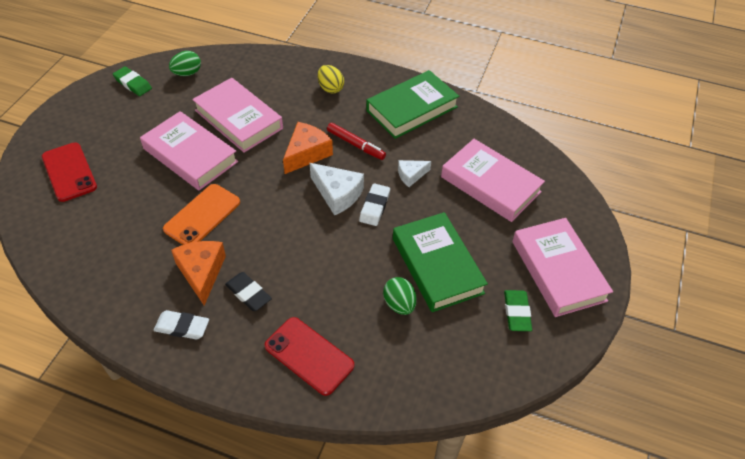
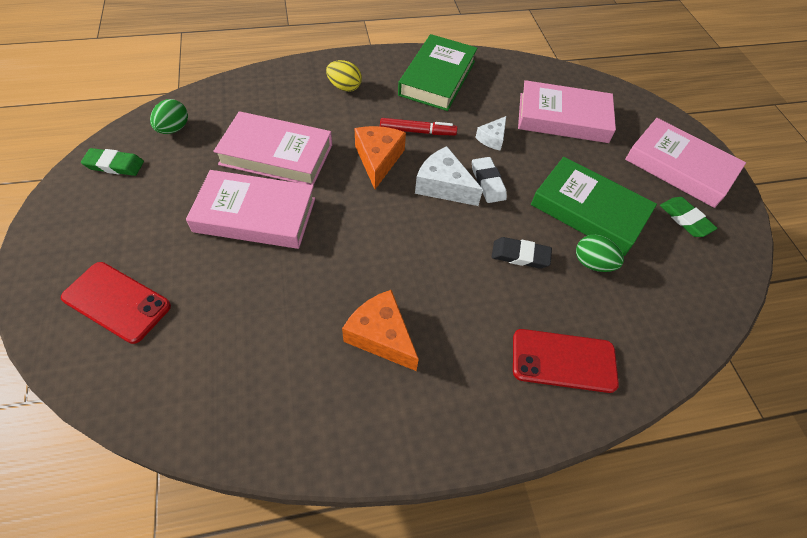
camera: 35 degrees left, 5 degrees up
(182, 327) = (413, 408): white eraser -> none
(202, 215) = (326, 273): orange phone -> none
(248, 293) = (449, 331): black eraser -> black eraser (520, 255)
(337, 194) = (443, 186): white cheese -> white cheese turned 150 degrees counterclockwise

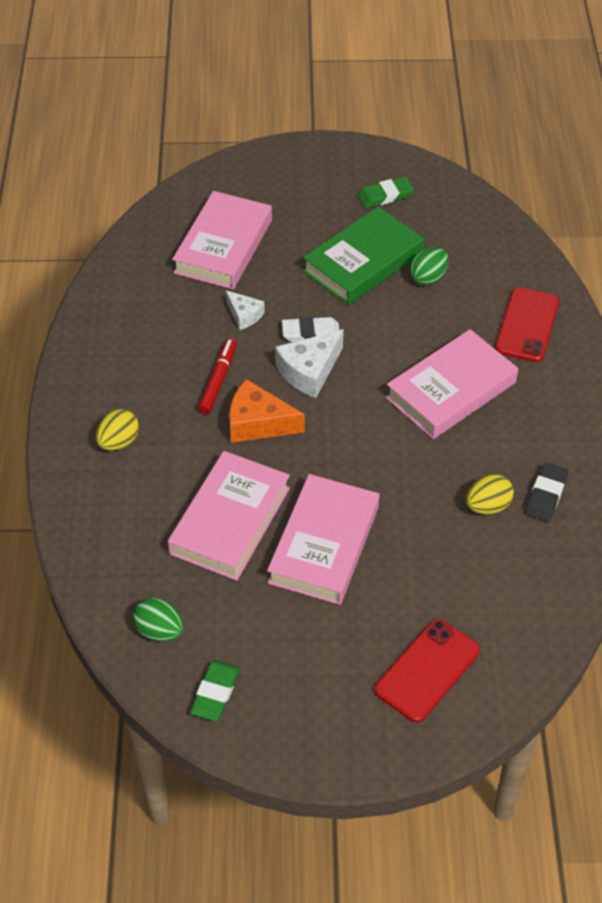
camera: 75 degrees left, 5 degrees down
(308, 338) = (487, 506): none -> yellow egg
(381, 336) = (490, 449): orange cheese -> none
(437, 78) = (123, 345): green book -> none
(520, 255) = (411, 328): black eraser -> black eraser (545, 495)
(679, 167) = (317, 177): pink book -> pink book (451, 390)

